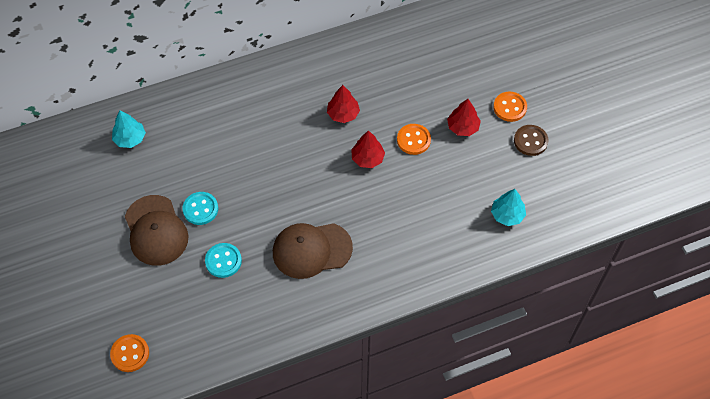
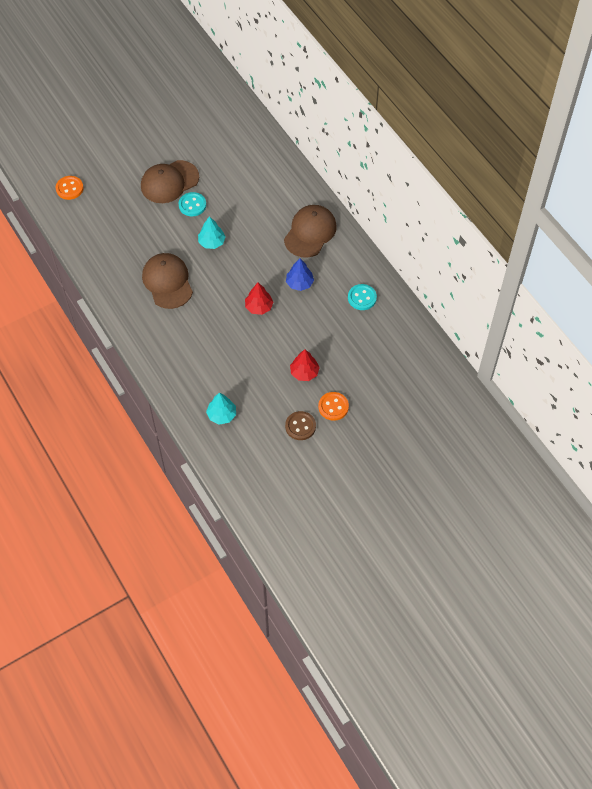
camera: 80 degrees right, 0 degrees up
(130, 139) = (247, 149): turquoise tree -> turquoise tree (212, 242)
(223, 261) = (150, 228): turquoise button -> turquoise button (362, 298)
(274, 93) = (310, 232): none -> brown cap
(343, 114) = (299, 283): red tree -> blue tree
(413, 140) = (283, 337): orange button -> none

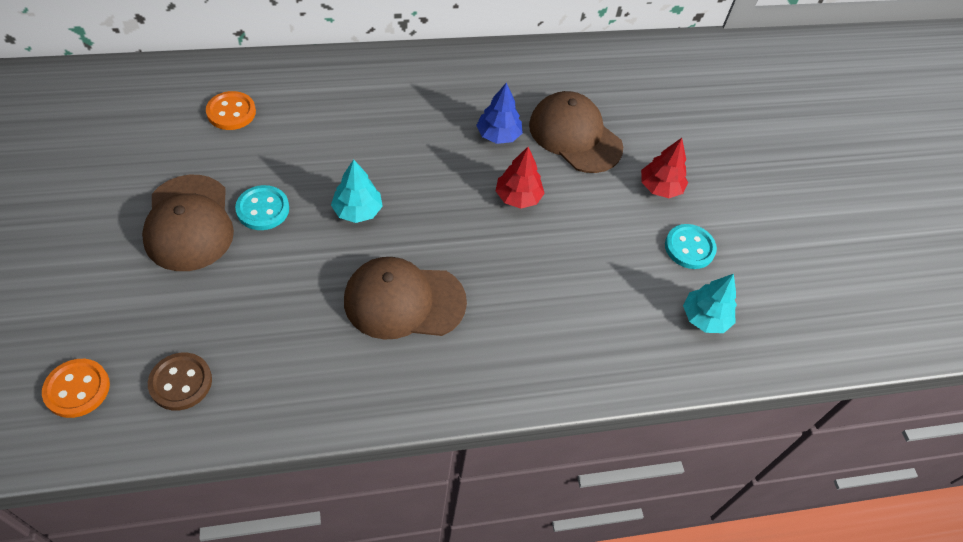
camera: 75 degrees left, 5 degrees down
(300, 426) = (753, 226): brown button -> brown button (181, 382)
(310, 232) = (413, 91): brown cap -> brown cap (575, 136)
(333, 407) = (730, 177): orange button -> orange button (231, 112)
(362, 298) = (558, 81): turquoise button -> turquoise button (689, 248)

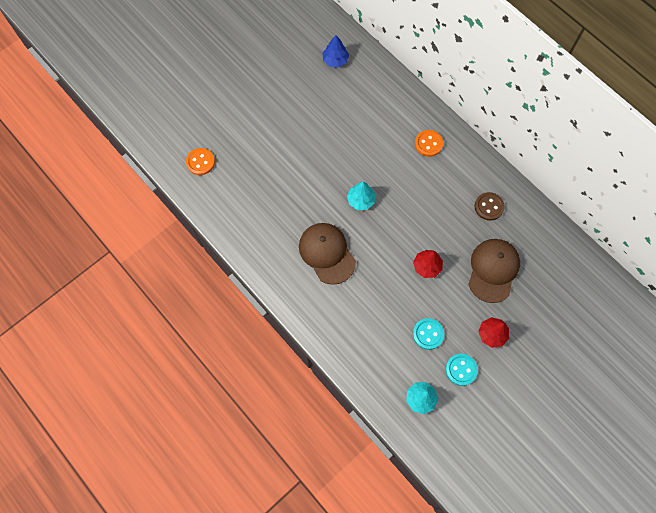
camera: 65 degrees right, 15 degrees up
(181, 382) = (227, 195): brown button -> brown button (489, 207)
(189, 223) = (301, 139): brown cap -> none
(231, 112) = (374, 106): orange button -> orange button (428, 144)
(263, 209) = (330, 161): turquoise button -> turquoise button (428, 334)
(498, 135) = (461, 232): blue tree -> blue tree (335, 60)

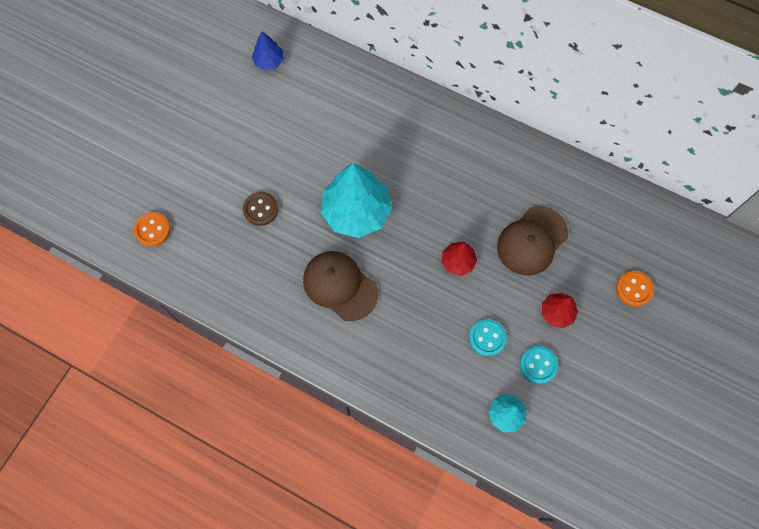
camera: 20 degrees left, 0 degrees up
(360, 200) = (356, 212): turquoise tree -> turquoise tree, size x2.03
(428, 144) = (409, 123): orange button -> orange button (634, 289)
(489, 207) = (501, 171): brown button -> brown button (260, 209)
(493, 270) = (532, 241): brown cap -> brown cap turned 135 degrees counterclockwise

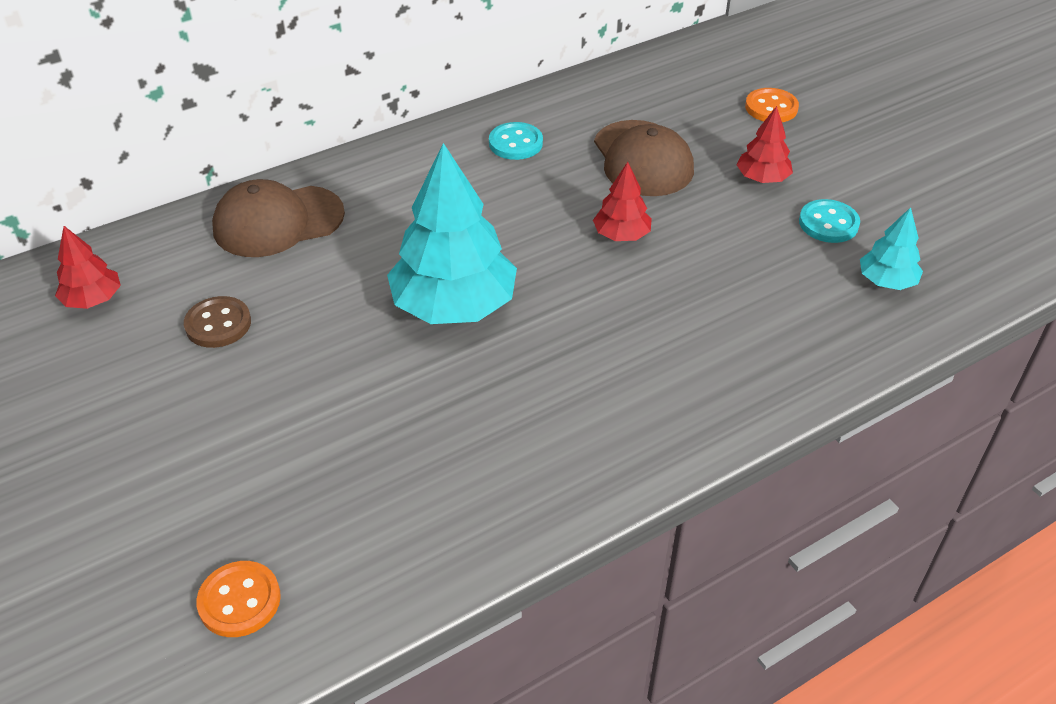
camera: 60 degrees left, 25 degrees down
(260, 209) = (345, 419): brown button -> brown button (218, 324)
(269, 61) = (93, 299): blue tree -> red tree
(340, 286) = (564, 375): brown cap -> brown cap (278, 222)
(487, 338) = (759, 253): turquoise button -> turquoise button (515, 143)

